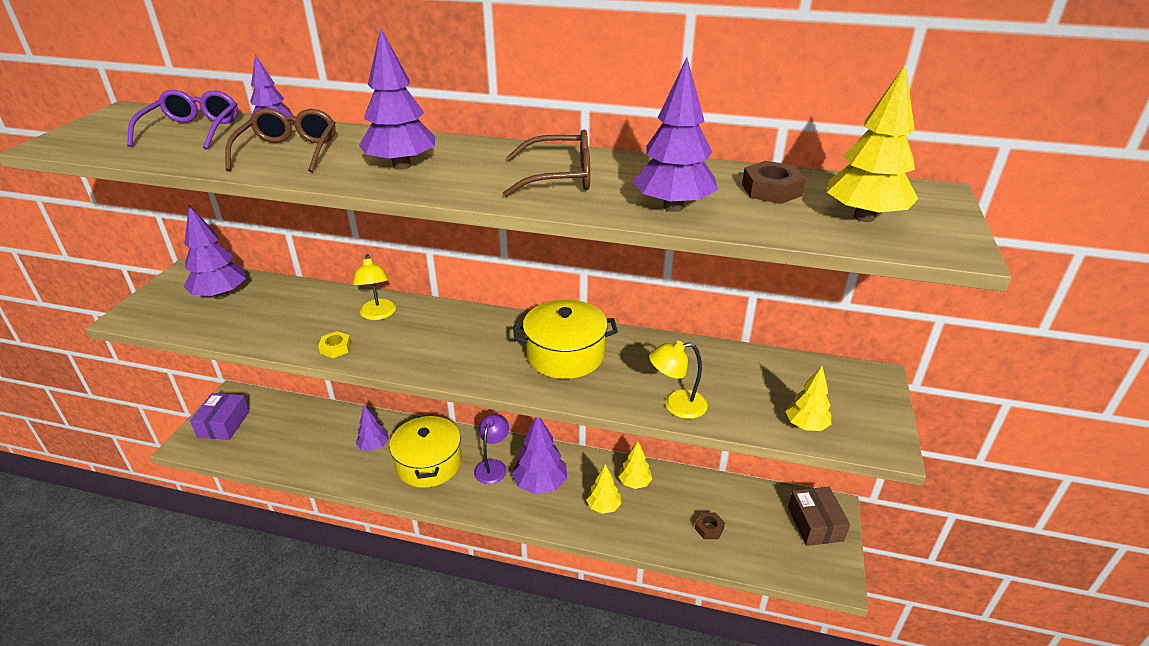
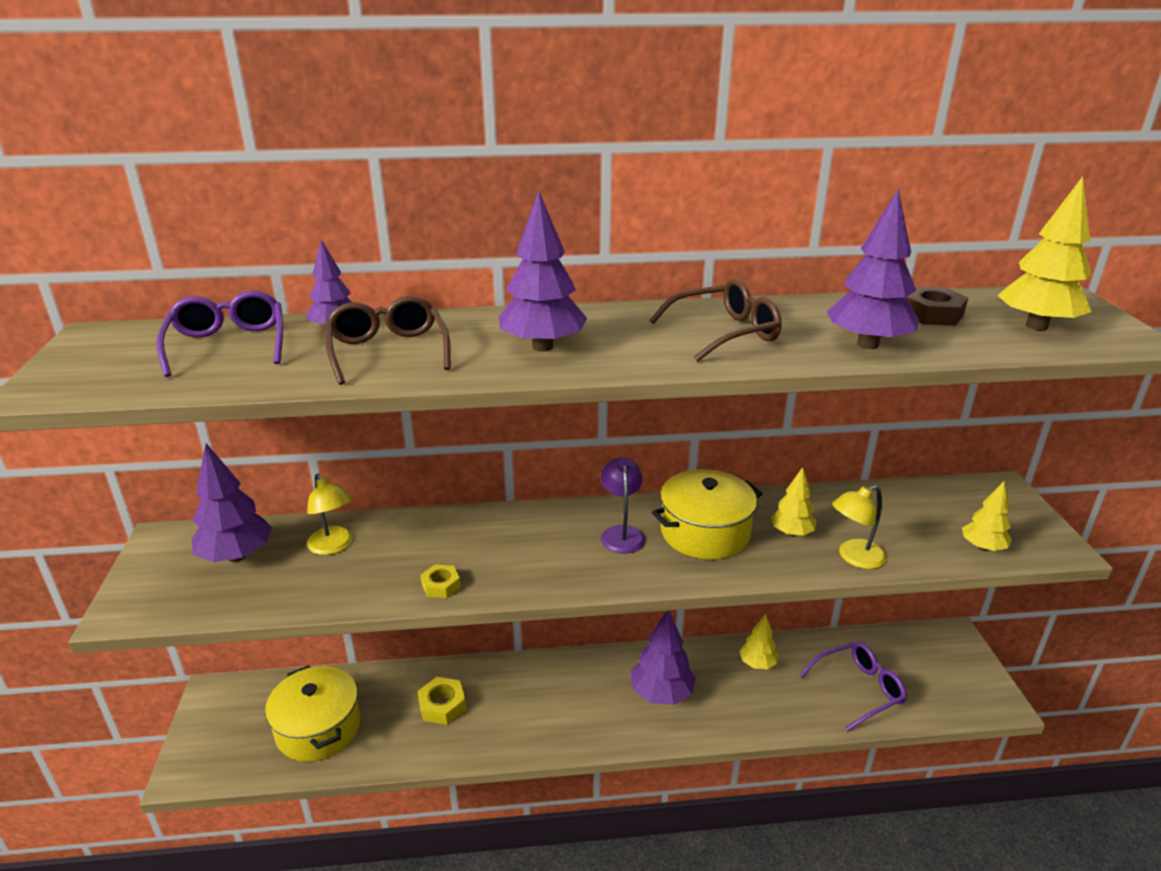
camera: 20 degrees left, 5 degrees down
(224, 424) = (223, 732): purple box -> none
(374, 446) = (442, 705): purple tree -> yellow nut
(378, 314) = (461, 535): yellow lamp -> yellow lamp (333, 546)
(429, 463) = (521, 706): yellow pot -> yellow pot (318, 728)
(493, 466) = (597, 689): purple lamp -> purple lamp (621, 533)
(603, 506) = (742, 698): yellow tree -> yellow tree (791, 533)
(709, 528) = (858, 689): brown nut -> purple glasses
(815, 524) = (950, 655): brown box -> none

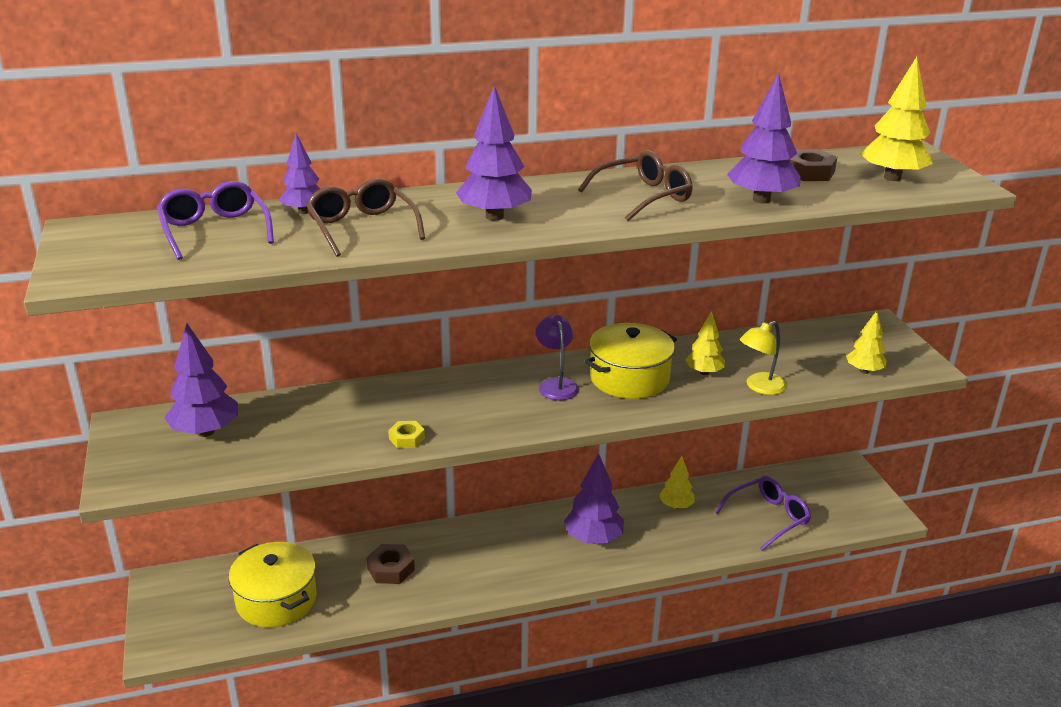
camera: 10 degrees left, 0 degrees up
(333, 546) = (294, 416): yellow lamp -> none
(442, 705) = (390, 569): yellow nut -> brown nut

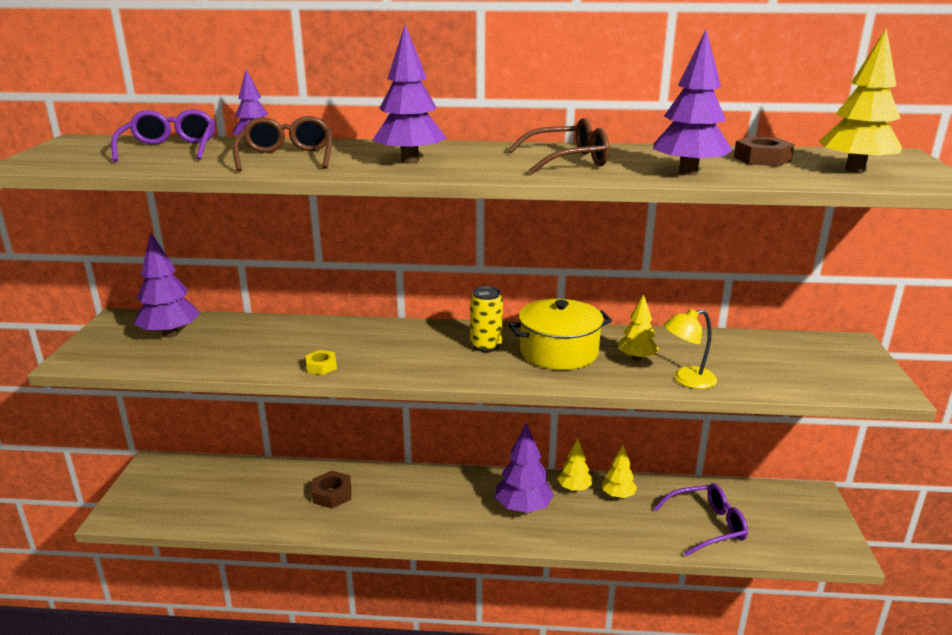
camera: 20 degrees right, 5 degrees down
(276, 600) = (227, 498): yellow pot -> none
(556, 384) = (486, 346): purple lamp -> yellow can
(864, 371) = (812, 383): yellow tree -> yellow tree (574, 488)

